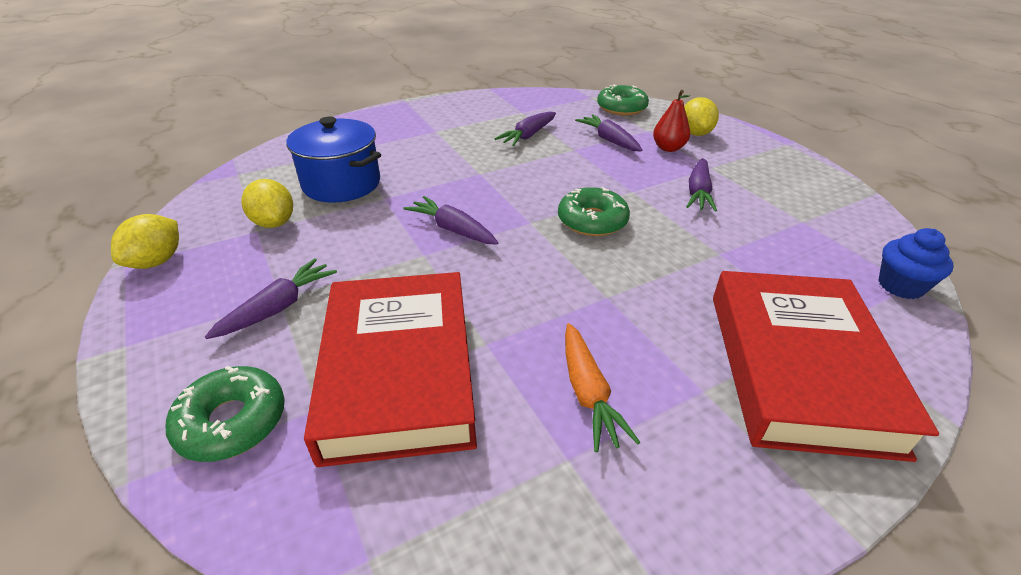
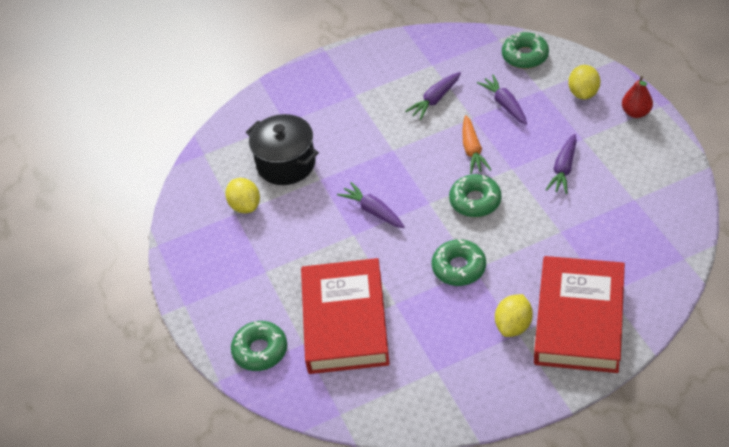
camera: 10 degrees right, 10 degrees up
(157, 261) = (177, 242): yellow lemon -> yellow lemon (513, 325)
(278, 307) = (266, 278): purple carrot -> none
(341, 184) = (286, 164): blue pot -> black pot
(583, 295) = (459, 268): none -> green donut
(588, 393) = (452, 335): orange carrot -> orange carrot (472, 150)
(668, 148) = (554, 114): red pear -> red pear (636, 113)
(900, 286) = (675, 259): blue cupcake -> none

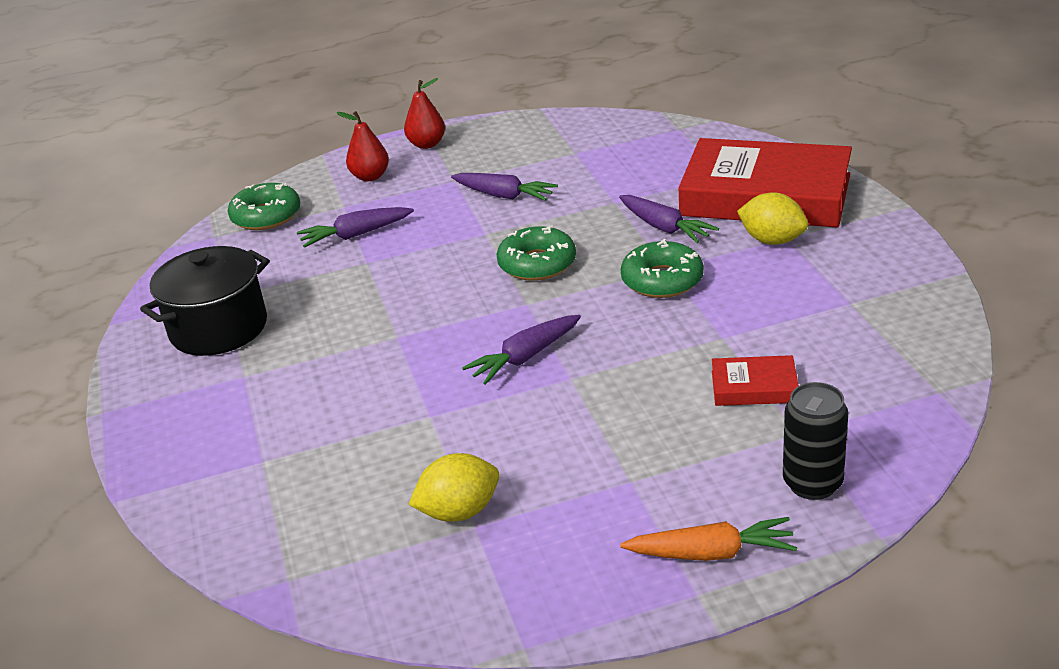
camera: 85 degrees left, 15 degrees down
(260, 350) = (812, 483): green donut -> black can
(286, 164) = (373, 458): black pot -> black pot (219, 328)
(345, 321) = (754, 387): red book -> red book, size x0.42
(435, 100) = (308, 294): purple carrot -> purple carrot (664, 228)
(472, 150) = (434, 264): orange carrot -> orange carrot (711, 553)
(583, 93) = (370, 177): yellow lemon -> red pear

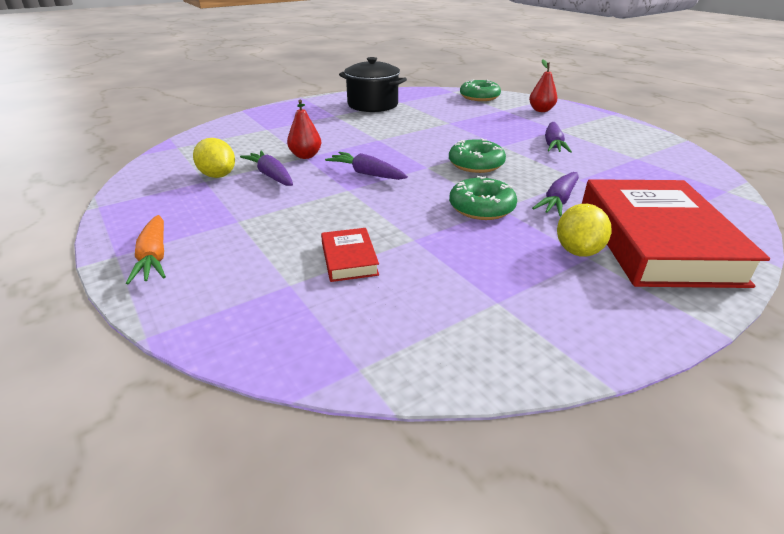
camera: 70 degrees right, 0 degrees up
(356, 235) = (475, 116): purple carrot -> purple carrot (271, 176)
(427, 144) = (594, 117): red pear -> red pear (305, 156)
(812, 483) = (222, 296): black can -> none

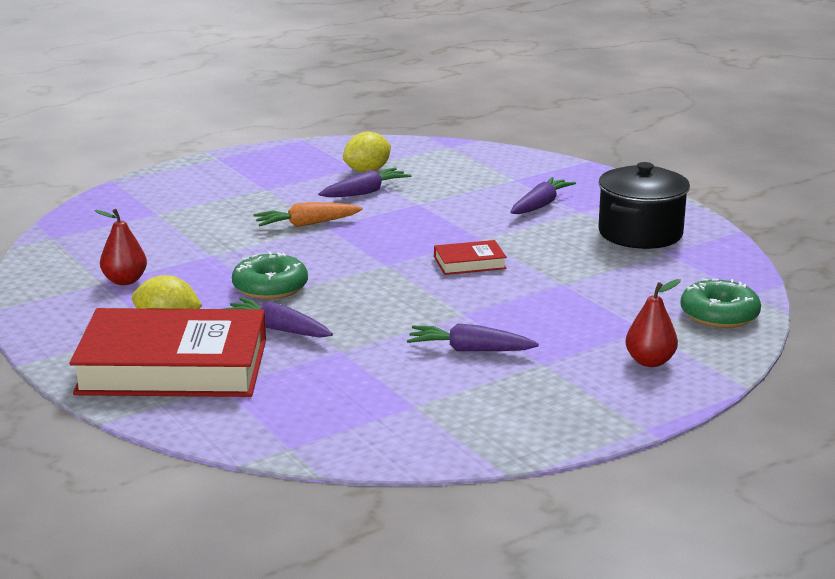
camera: 90 degrees right, 10 degrees down
(154, 257) = (211, 169): orange carrot -> orange carrot (307, 224)
(305, 156) = (421, 203): red pear -> red pear (125, 281)
(349, 259) = (186, 231): red book -> red book (469, 263)
(367, 174) = (367, 234): purple carrot -> purple carrot (540, 205)
(476, 164) = (393, 292): green donut -> none

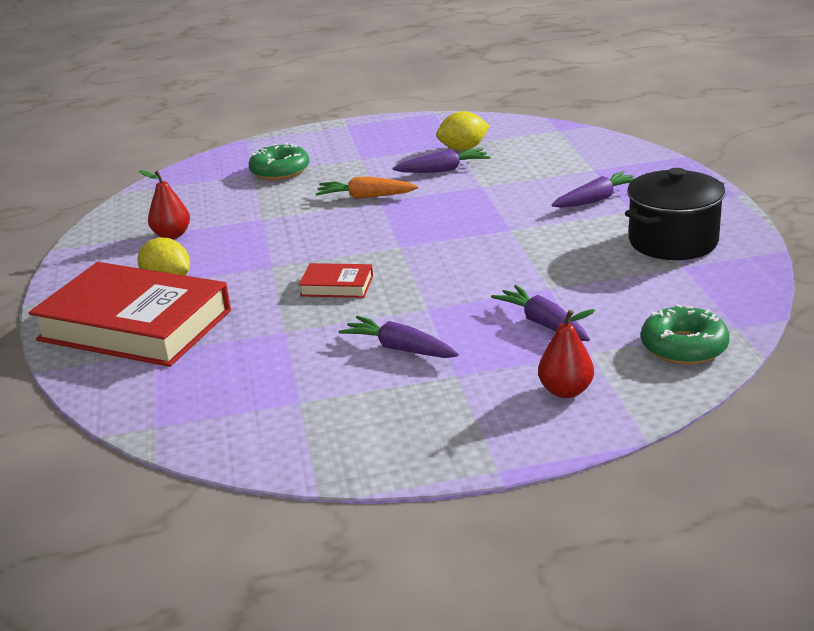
camera: 25 degrees right, 5 degrees up
(270, 287) = (281, 257): green donut -> green donut (280, 171)
(279, 329) = (252, 300): purple carrot -> purple carrot (543, 323)
(469, 263) = (477, 254): red book -> red book (337, 286)

